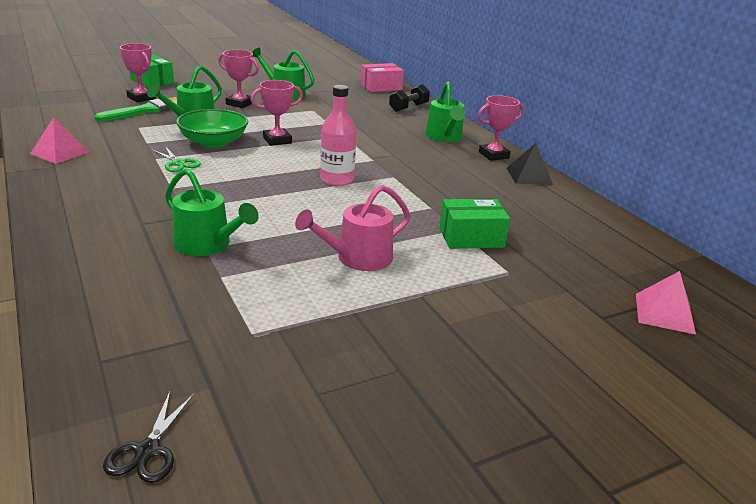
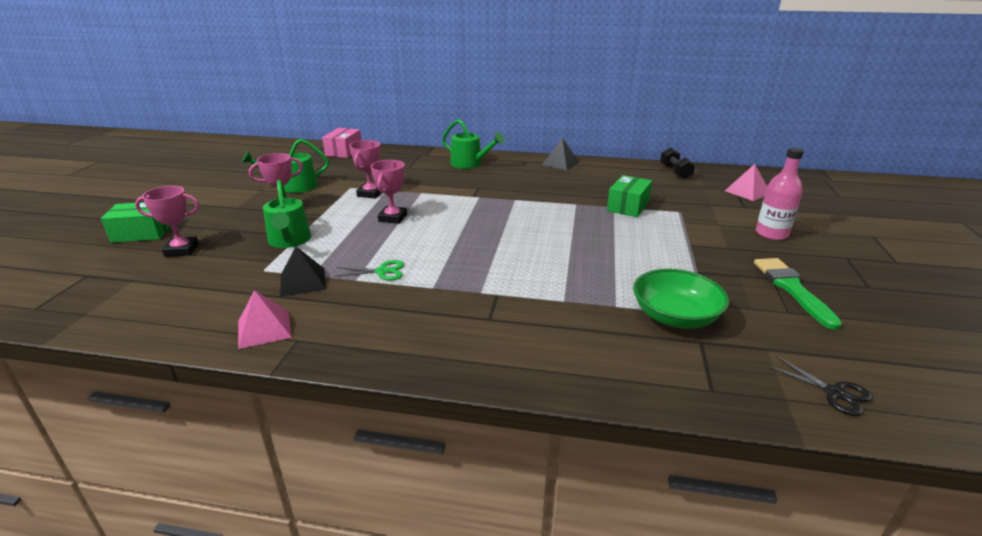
camera: 50 degrees left, 0 degrees up
(134, 143) = (302, 281): none -> black pyramid
(146, 110) = (223, 256): green brush -> green brush (792, 289)
(207, 245) = (558, 298): green watering can -> none
(213, 142) = (357, 244): green bowl -> green bowl (675, 316)
(337, 179) = (497, 218): pink bottle -> pink bottle (771, 234)
(358, 258) = (627, 248): pink watering can -> none
(408, 108) = (400, 157): black dumbbell -> black dumbbell (675, 172)
(493, 155) = (518, 161): pink trophy -> pink trophy (370, 193)

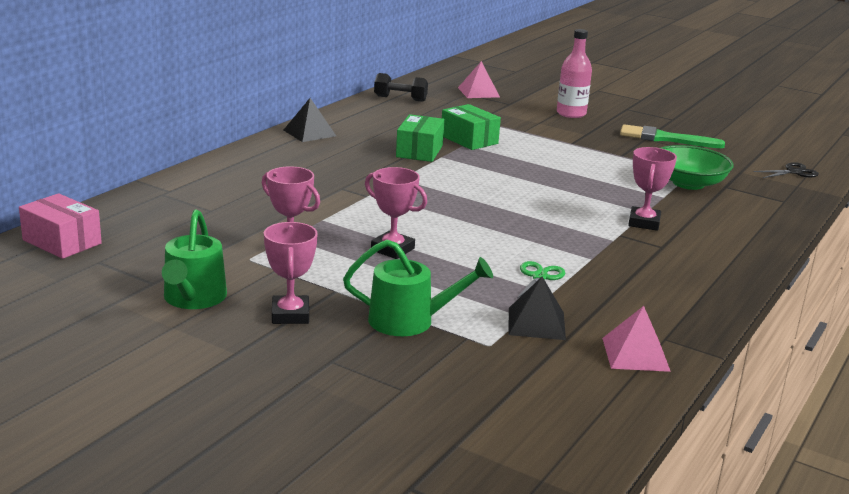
camera: 70 degrees left, 5 degrees down
(141, 233) = (273, 441): green box -> green box (419, 151)
(182, 250) = (377, 403): pink trophy -> pink trophy (644, 223)
(470, 164) = (247, 174): green watering can -> none

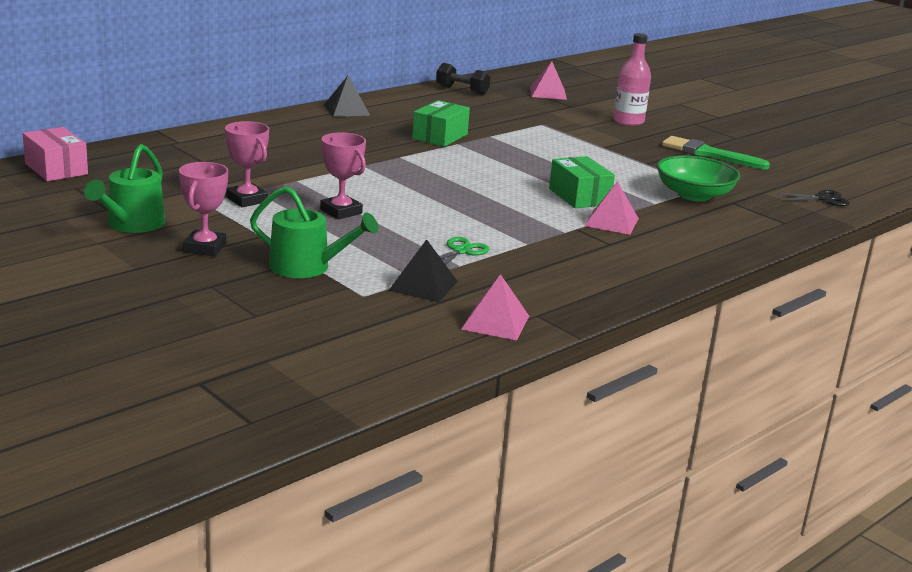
camera: 15 degrees right, 0 degrees up
(469, 139) = (499, 132): green box -> green box (579, 196)
(644, 223) = (611, 222): pink trophy -> pink pyramid

